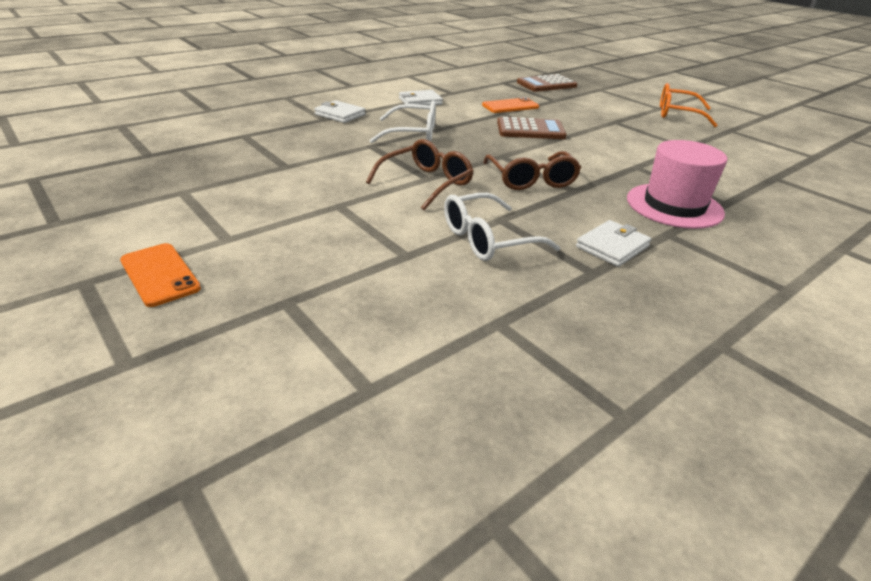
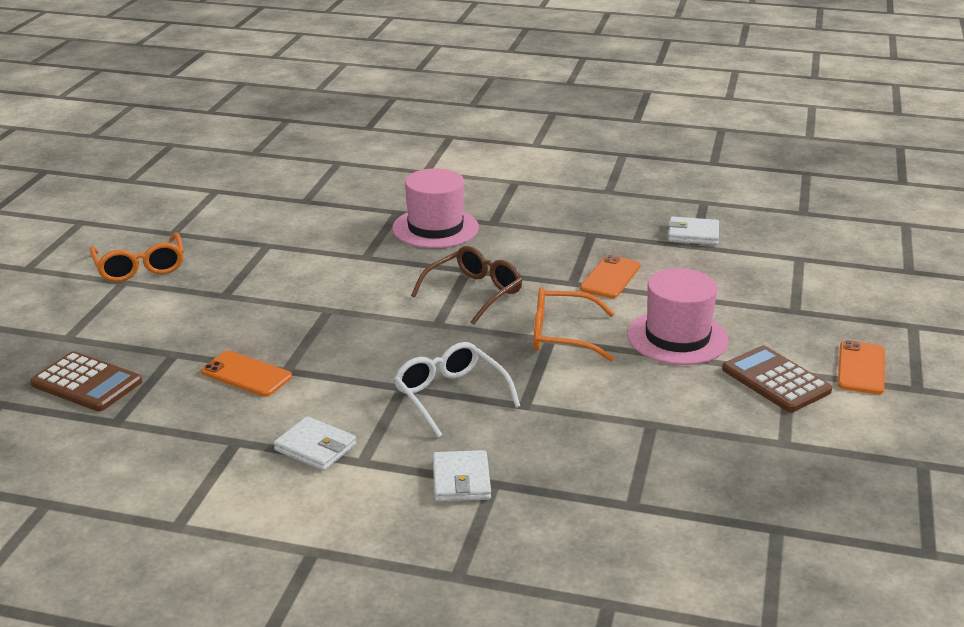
camera: 125 degrees left, 5 degrees down
(352, 220) = (677, 337): none -> pink hat
(426, 183) = (561, 335): brown glasses -> orange glasses
(487, 239) = (610, 277): white glasses -> orange phone
(530, 130) = (329, 333): brown calculator -> brown calculator (776, 380)
(612, 247) = (545, 236): white wallet -> white wallet (693, 234)

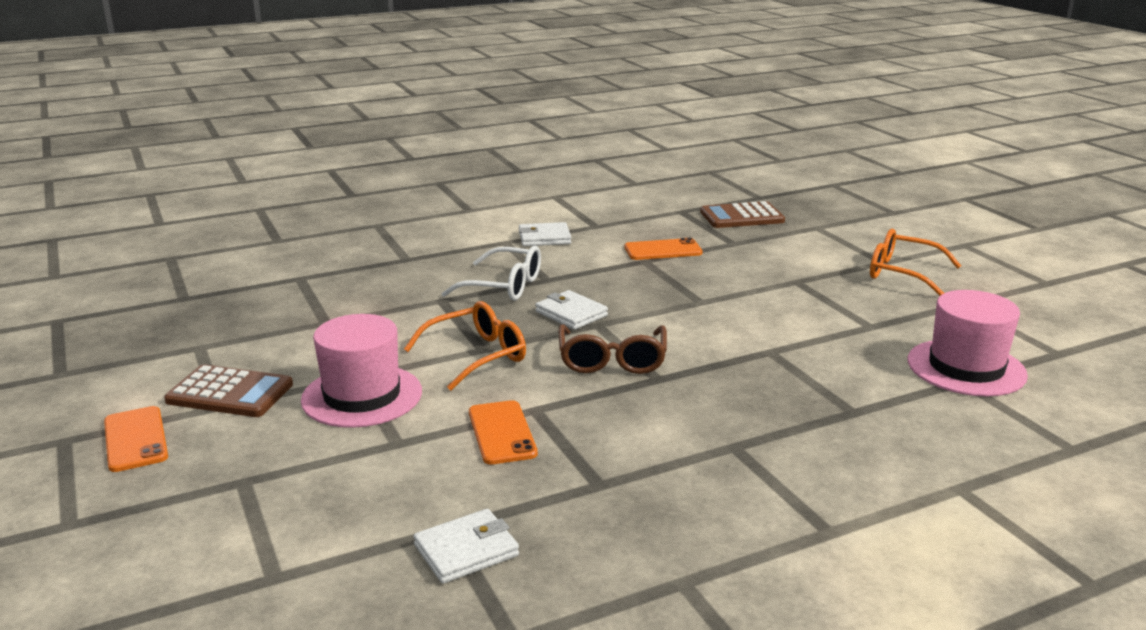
camera: 140 degrees right, 5 degrees down
(435, 228) = (775, 410): pink hat -> pink hat (966, 368)
(461, 480) = (429, 254): white wallet -> white wallet (571, 314)

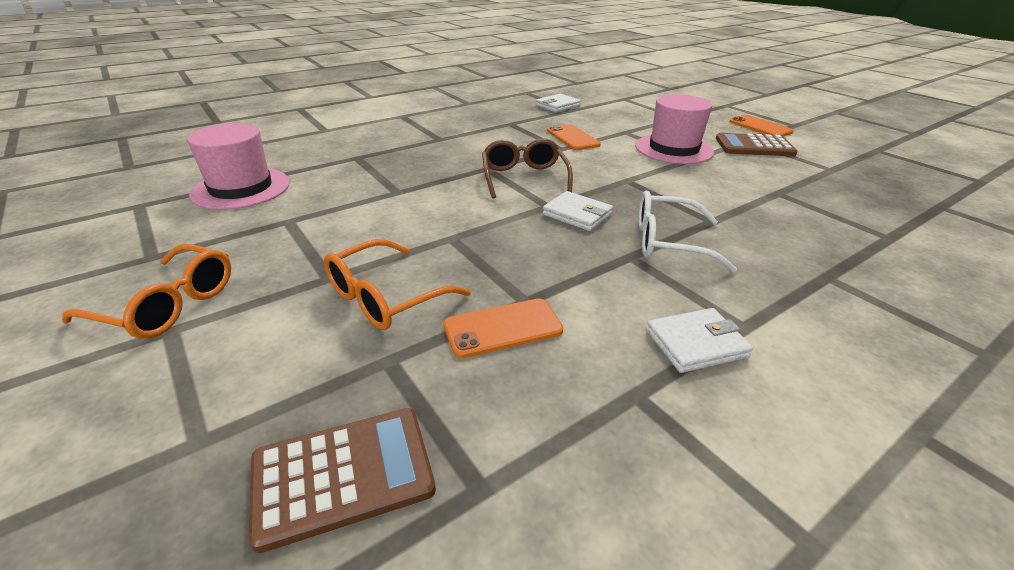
camera: 170 degrees right, 10 degrees up
(477, 355) = (627, 175): orange glasses -> orange glasses (385, 297)

